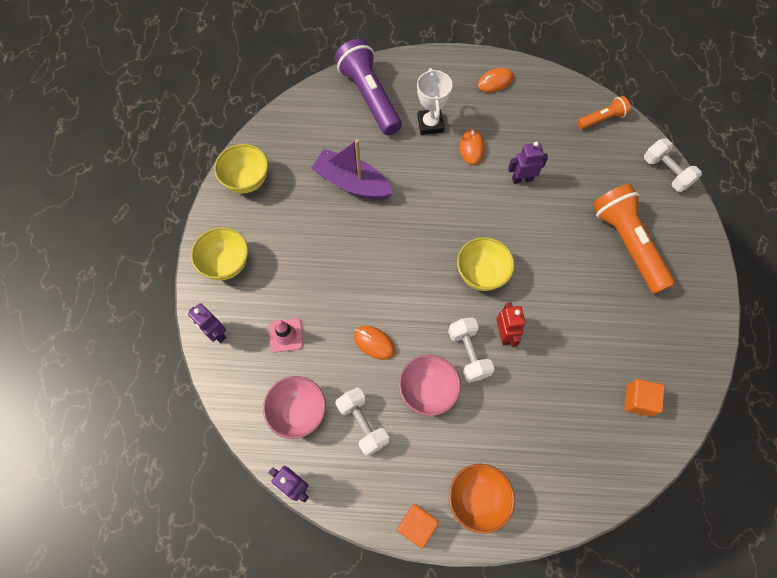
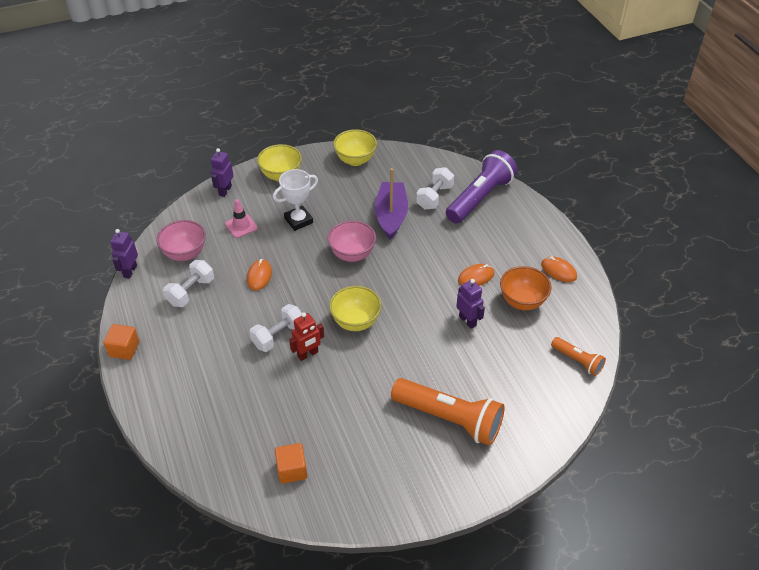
camera: 65 degrees right, 20 degrees down
(427, 391) = (234, 321): pink bowl -> pink bowl (352, 254)
(430, 124) = (481, 243): white trophy -> white trophy (298, 220)
(477, 499) = (158, 380): orange bowl -> orange bowl (522, 301)
(627, 244) = (449, 419): orange flashlight -> orange flashlight turned 75 degrees clockwise
(666, 172) = (552, 430): white dumbbell -> white dumbbell (434, 197)

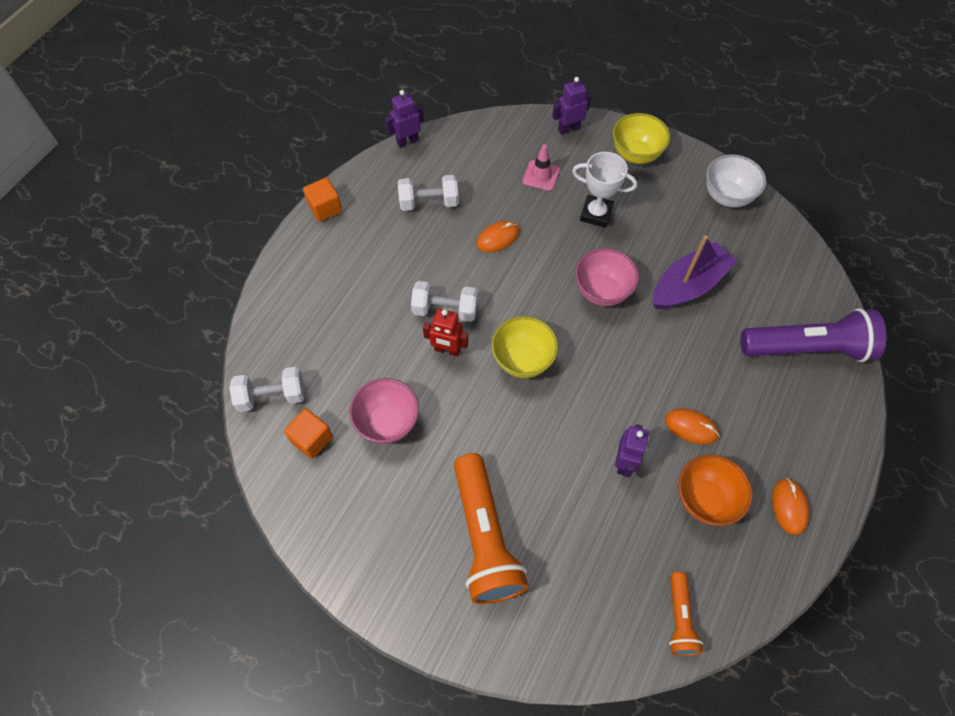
camera: 50 degrees right, 15 degrees up
(185, 254) = (465, 162): pink bowl -> pink bowl (388, 422)
(355, 160) = (727, 196): yellow bowl -> white bowl
(434, 197) = (758, 304): white dumbbell -> white dumbbell (272, 396)

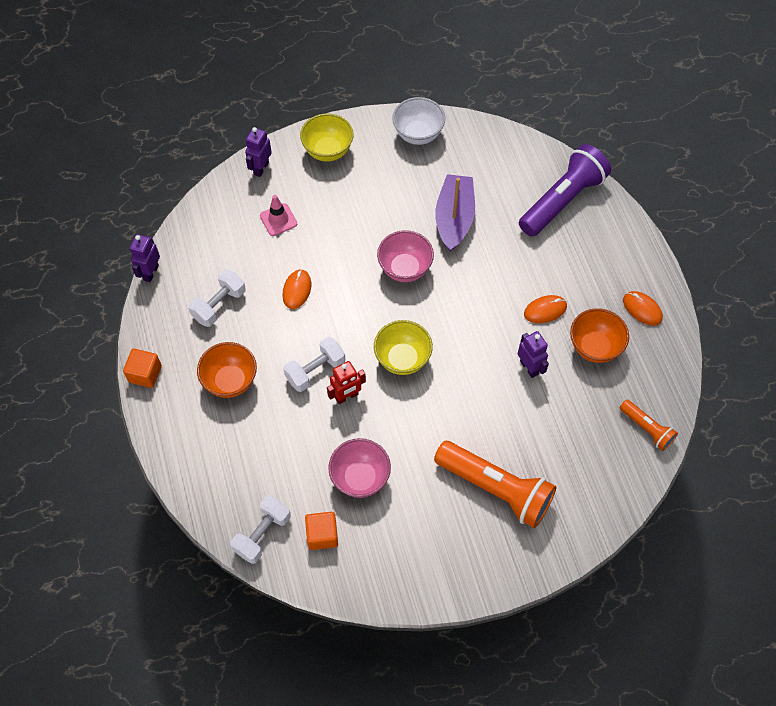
camera: 45 degrees left, 0 degrees up
(376, 263) = (230, 381): none -> orange bowl
(596, 214) = (345, 217): white trophy -> none

